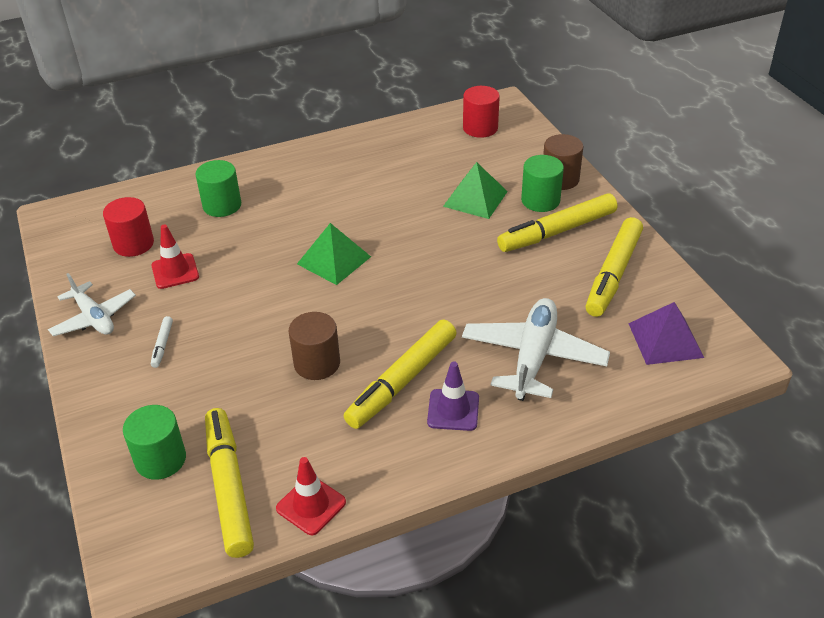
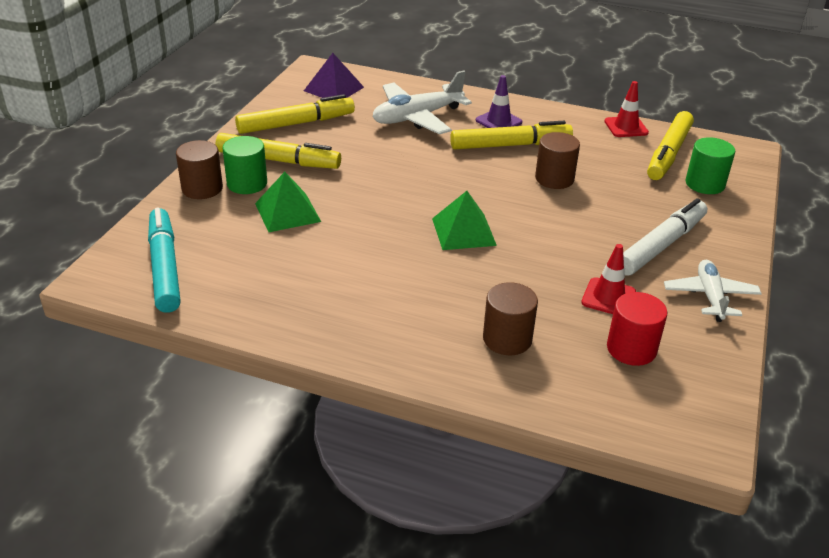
camera: 140 degrees left, 5 degrees down
(162, 345) = (660, 245): white marker -> white marker, size x2.33
(222, 205) = (507, 339): green cylinder -> brown cylinder
(480, 128) = (164, 267): red cylinder -> turquoise marker

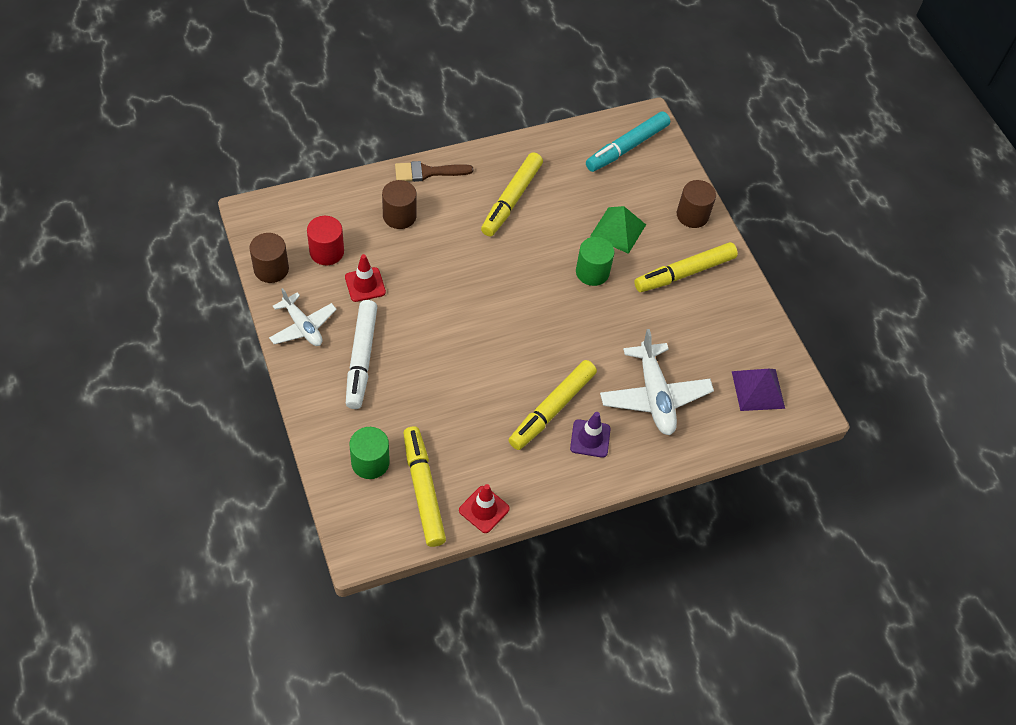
camera: 135 degrees right, 20 degrees up
(164, 267) = (627, 147): turquoise marker -> turquoise marker turned 105 degrees clockwise
(247, 183) = (673, 237): green cylinder -> green cylinder (592, 272)
(296, 123) = (725, 322): yellow marker -> yellow marker (511, 199)
(417, 117) = (654, 396): white plane -> white plane turned 150 degrees clockwise
(423, 366) = (427, 172): none -> brown brush
(463, 231) = (497, 285): green pyramid -> none
(554, 179) = (485, 387): brown cylinder -> brown cylinder (271, 269)

